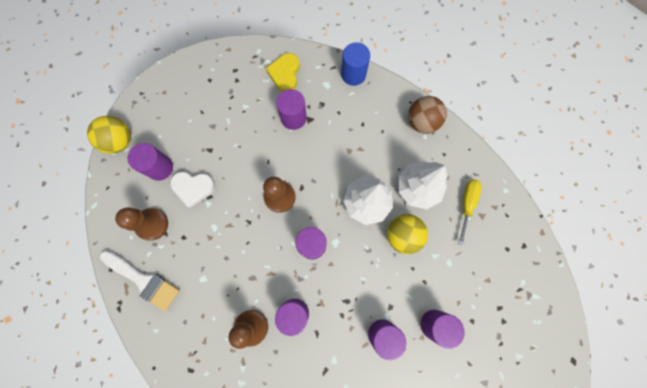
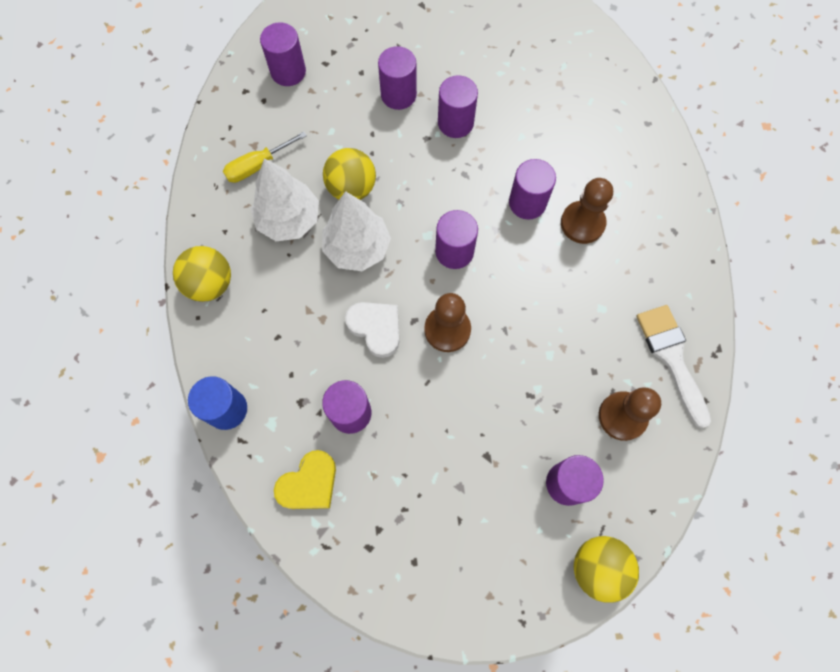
camera: 140 degrees left, 5 degrees down
(193, 188) = (542, 422): white heart -> white heart (376, 328)
(422, 122) = (210, 284): brown ball -> yellow ball
(514, 281) = (288, 71): none -> purple cylinder

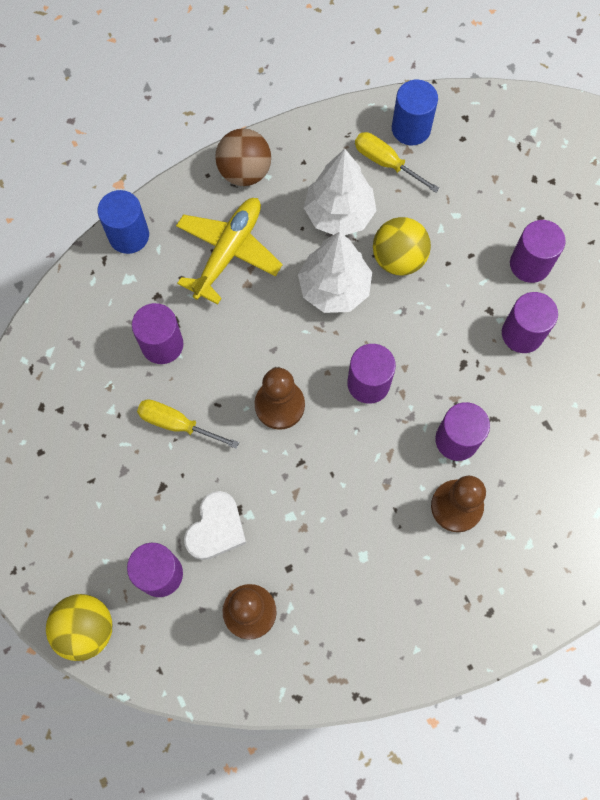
camera: 70 degrees right, 0 degrees up
(210, 284) = (244, 172): yellow ball -> brown ball
(234, 135) = (411, 128): none -> blue cylinder
(284, 324) = (228, 252): none -> yellow plane
(288, 71) = (507, 148): purple cylinder -> none
(309, 483) = (83, 333): yellow heart -> none
(376, 328) = (255, 337): white heart -> white heart (216, 528)
(432, 424) = (177, 424): none -> yellow screwdriver
(672, 358) = (334, 648): white brush -> none

